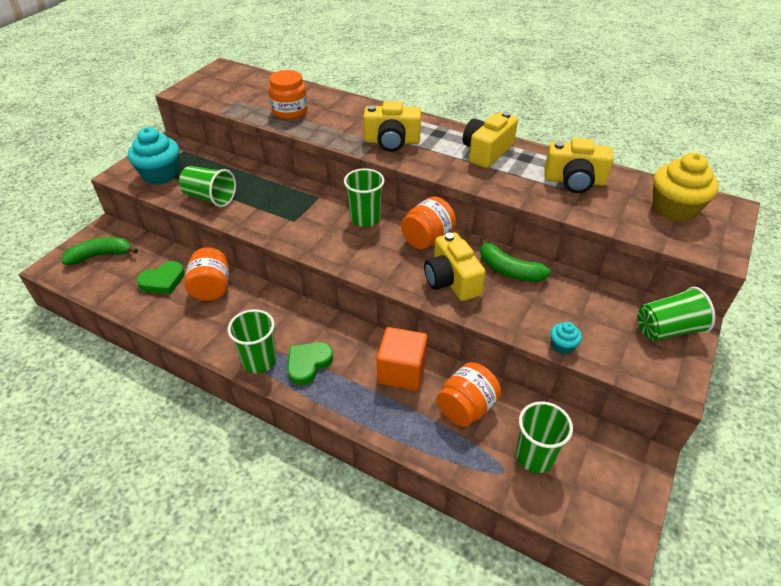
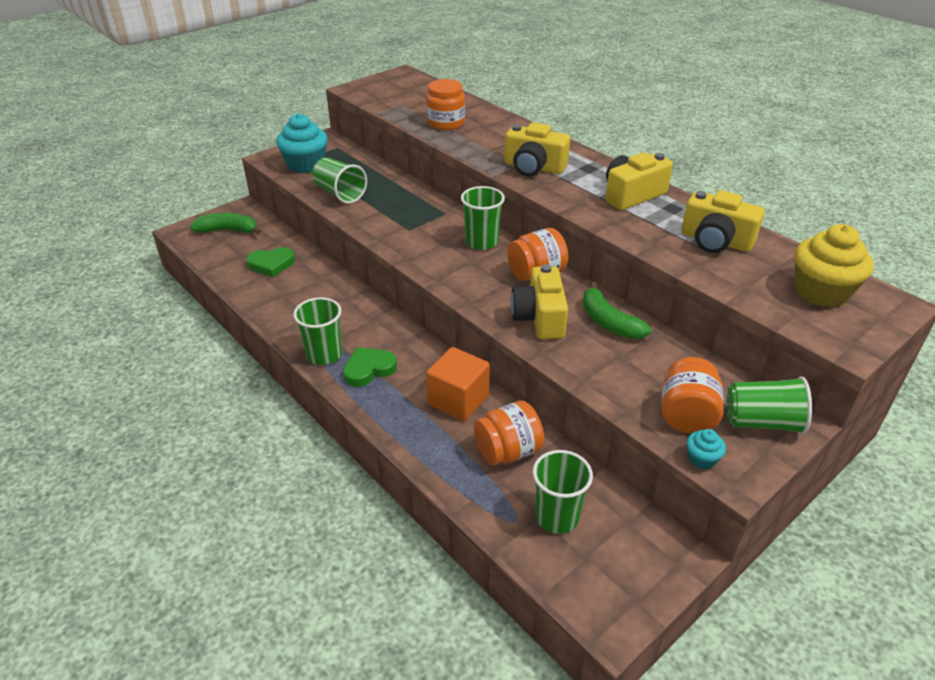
camera: 20 degrees right, 5 degrees down
(211, 288) = (312, 281): orange jar -> orange jar (686, 415)
(562, 345) = (626, 407): turquoise cupcake -> turquoise cupcake (701, 459)

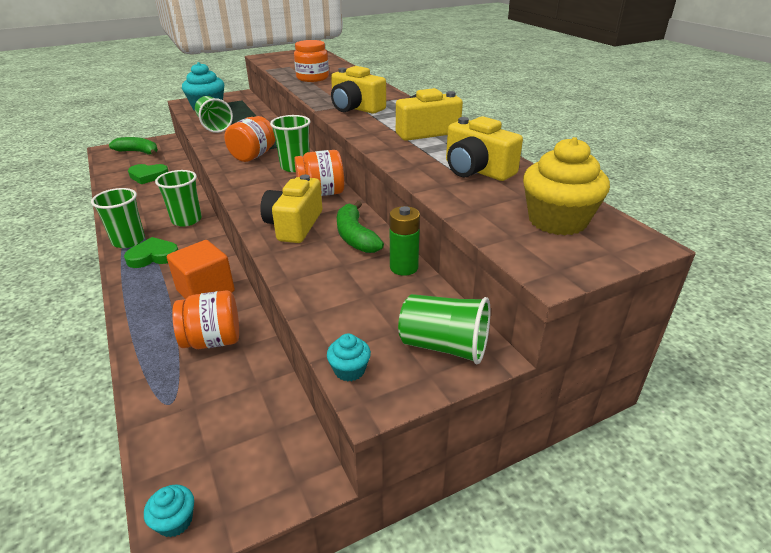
camera: 15 degrees right, 5 degrees down
(557, 516) = (210, 408): green cup -> green cup (186, 220)
(602, 615) = (175, 521): none -> turquoise cupcake
(677, 349) = (404, 267): none -> green battery
(686, 415) = (367, 326): orange jar -> orange jar (253, 156)

